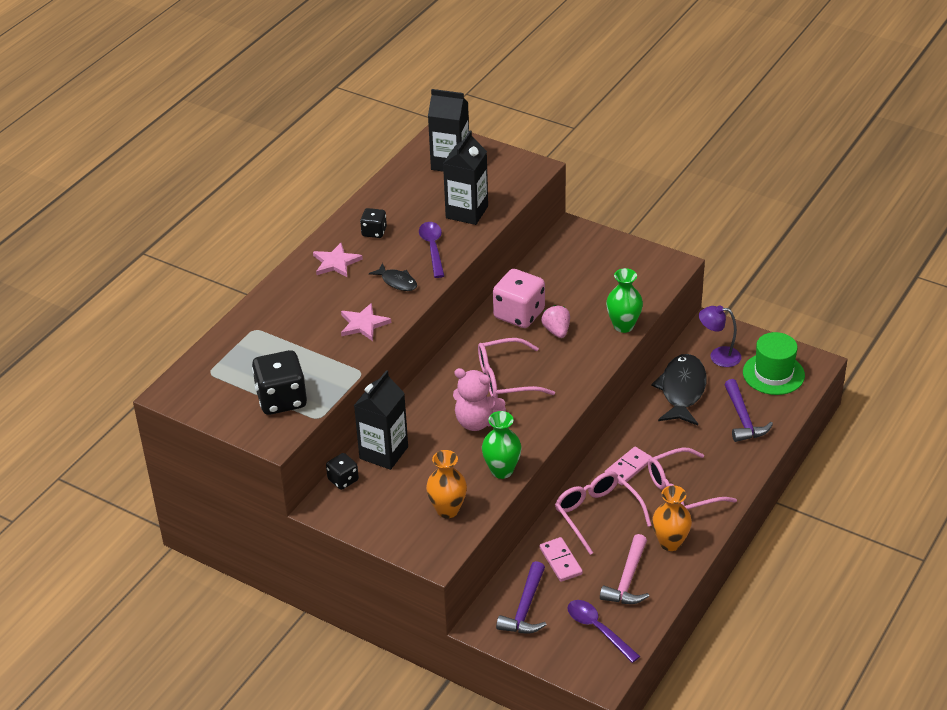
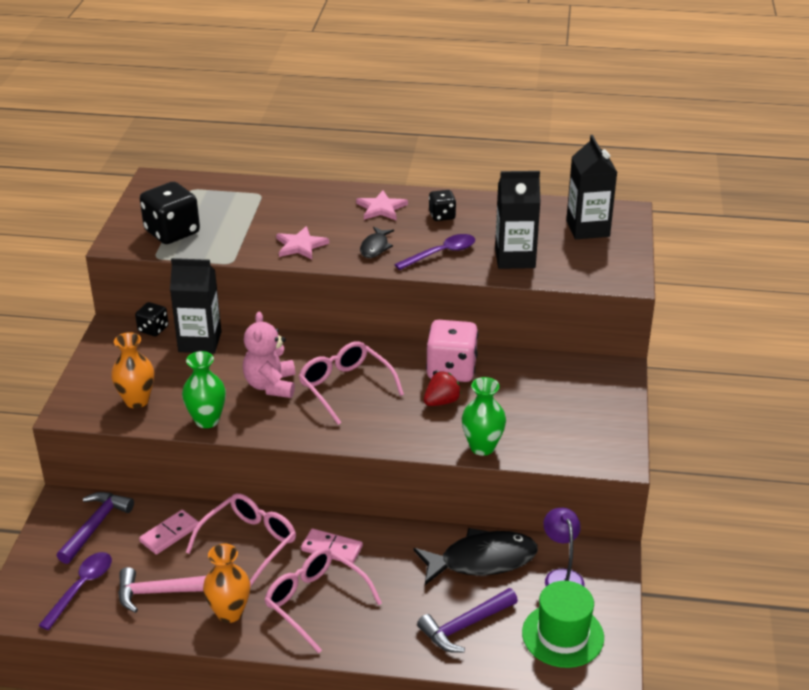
camera: 65 degrees right, 5 degrees down
(525, 608) = (95, 526): purple hammer -> purple hammer turned 120 degrees clockwise
(556, 331) = (441, 402): pink strawberry -> red strawberry

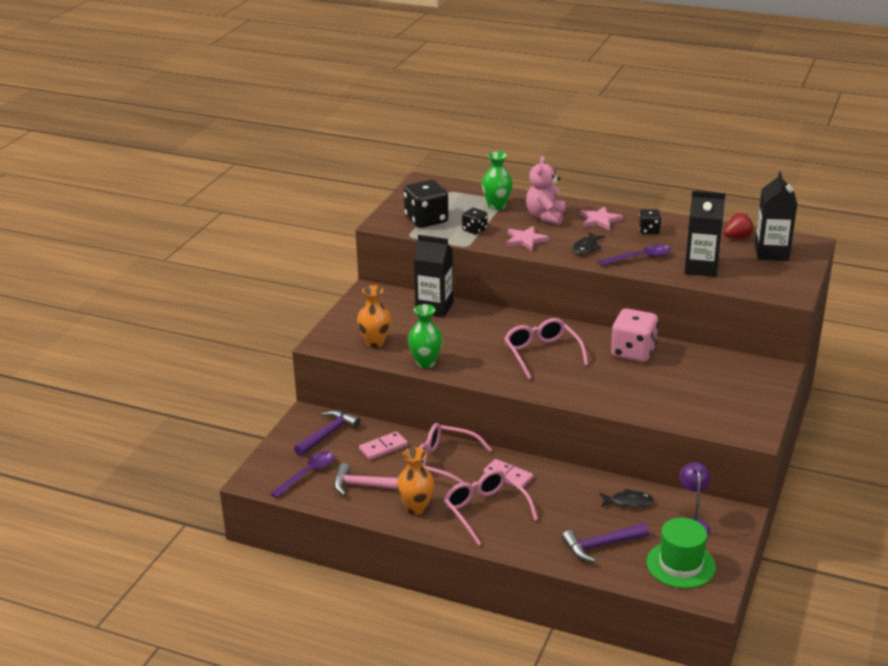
camera: 15 degrees right, 5 degrees down
(153, 329) = (400, 295): black dice -> black dice (474, 230)
(249, 543) = (443, 462): pink glasses -> pink glasses turned 120 degrees counterclockwise
(271, 385) = (482, 345): pink teddy bear -> pink teddy bear (545, 217)
(441, 402) = (618, 374): red strawberry -> red strawberry (737, 237)
(482, 447) = (642, 410): green vase -> green vase (497, 206)
(482, 560) = (628, 502): black fish -> black fish, size x0.52

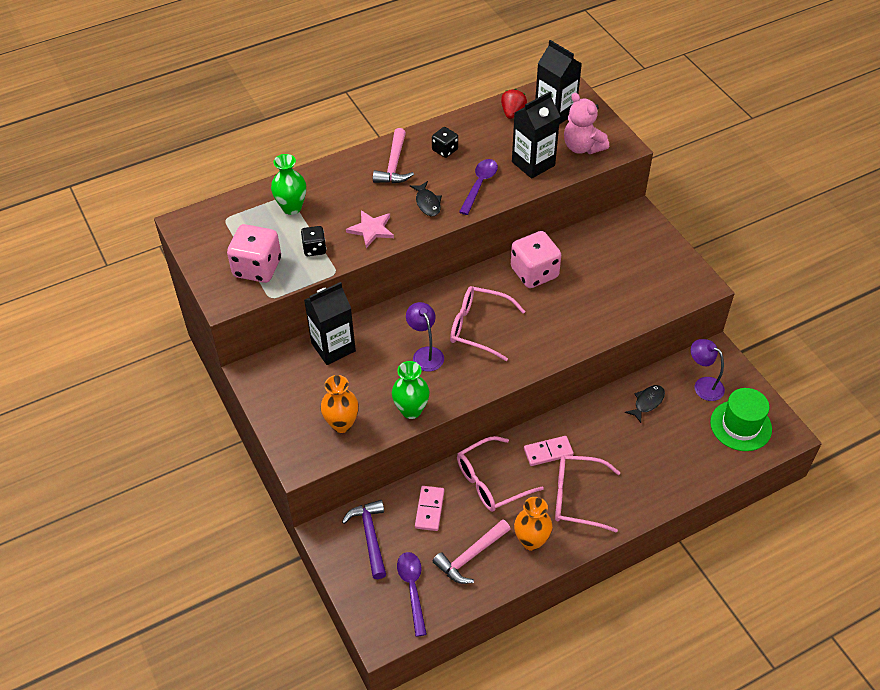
camera: 50 degrees left, 20 degrees up
(426, 220) = (257, 268): black dice -> pink dice
(483, 344) = (425, 354): none -> purple lamp
(545, 217) = (348, 191): pink teddy bear -> pink teddy bear (582, 147)
(600, 220) = (394, 165): pink star -> pink hammer
(601, 545) = (681, 455): purple hammer -> none

